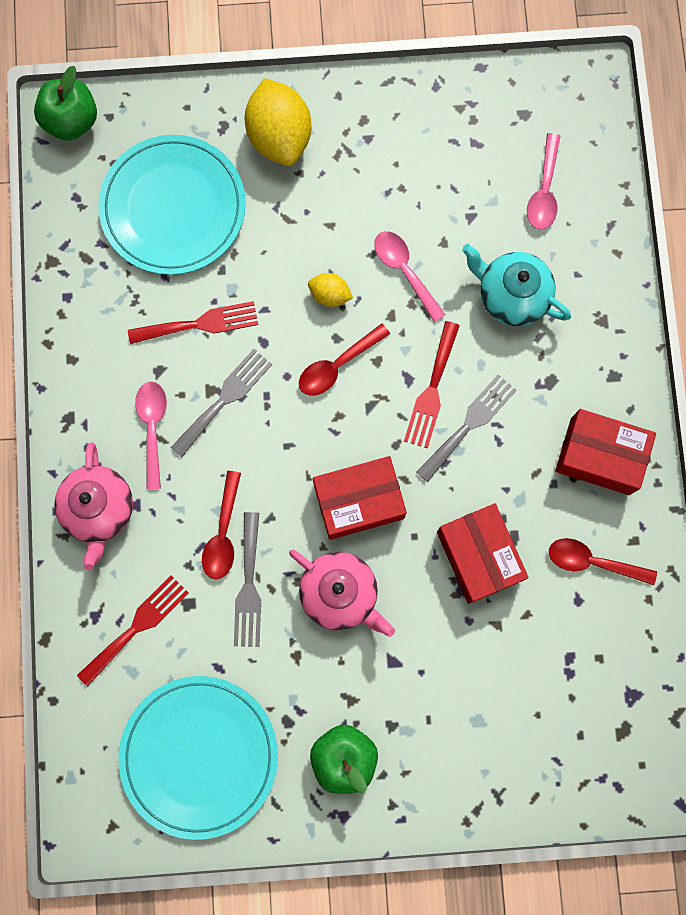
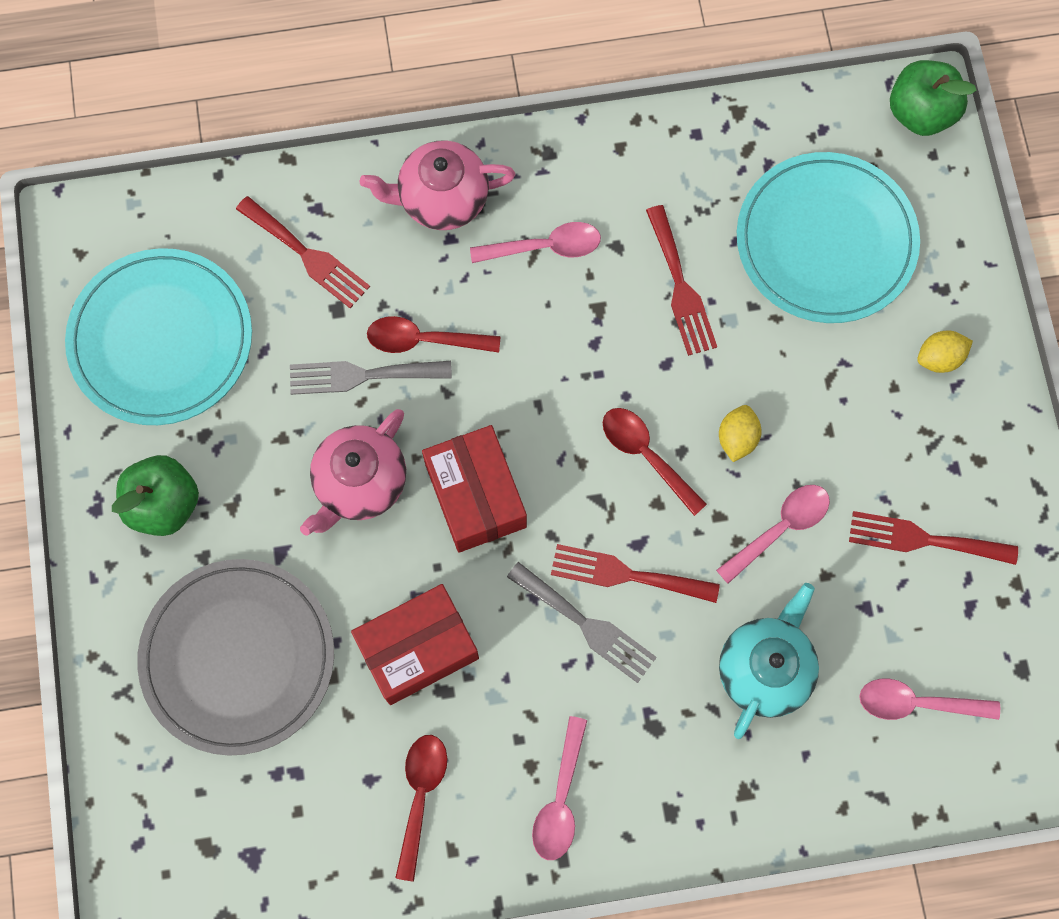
camera: 85 degrees right, 5 degrees down
(224, 399) = (589, 325): grey fork -> none
(279, 136) = (939, 358): yellow lemon -> yellow lemon, size x0.49
(421, 168) = (924, 539): none -> red fork
(476, 700) = (238, 657): none -> grey plate
(600, 456) = (560, 798): red box -> pink spoon

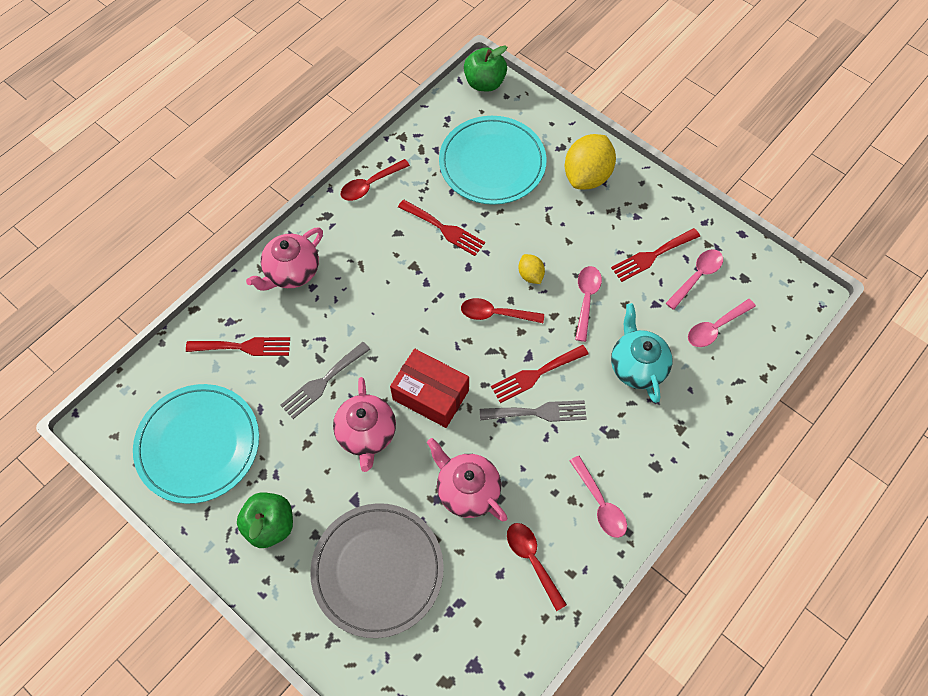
camera: 40 degrees left, 10 degrees down
(418, 649) = (467, 490): red box -> pink teapot
(424, 340) = (340, 342): red spoon -> red spoon (370, 185)
(545, 247) = (363, 257): pink spoon -> pink spoon (697, 277)
(939, 358) = (587, 176): yellow lemon -> yellow lemon, size x2.02

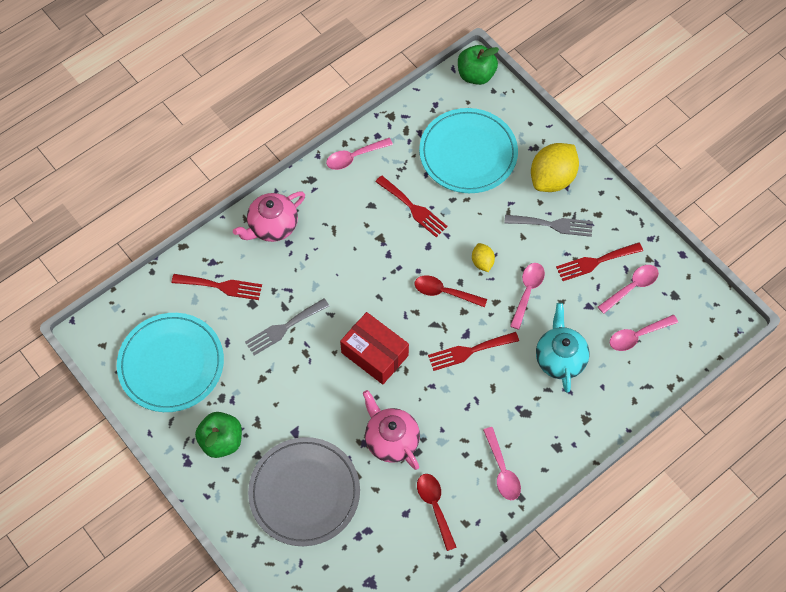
camera: 10 degrees right, 0 degrees up
(367, 434) = (314, 378): pink teapot -> none
(370, 185) = (354, 157): red spoon -> pink spoon
(538, 412) = (465, 384): grey fork -> grey fork (553, 225)

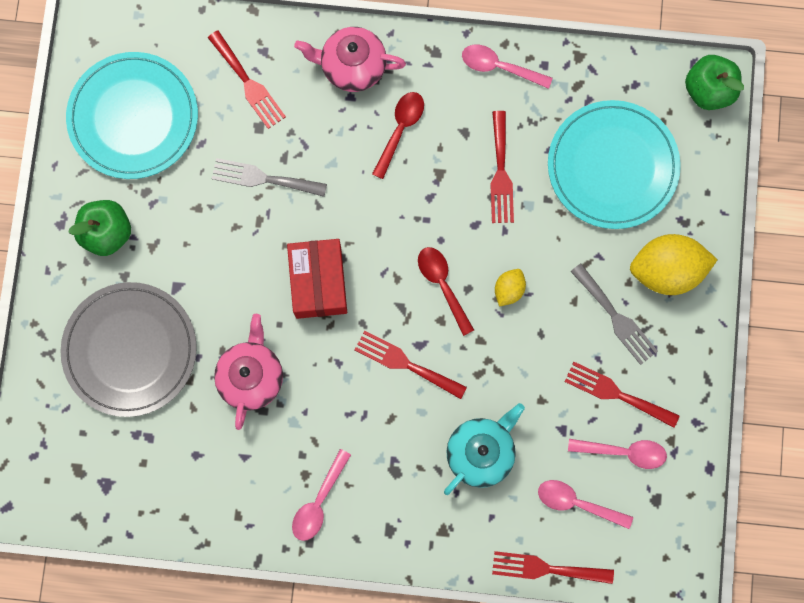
camera: 45 degrees right, 15 degrees up
(435, 507) = (226, 475): red spoon -> red spoon (400, 130)
(527, 292) = (519, 360): pink spoon -> none
(660, 384) = (546, 568): none -> red fork

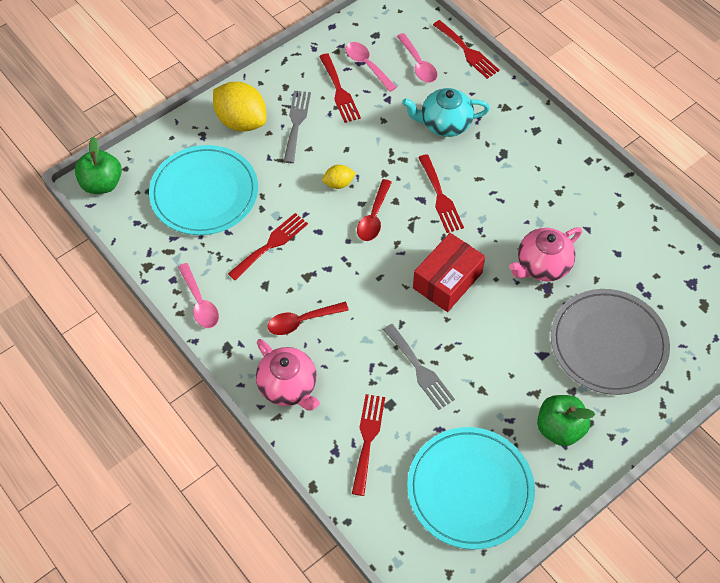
camera: 135 degrees left, 20 degrees down
(319, 501) = (563, 173): pink spoon -> none

